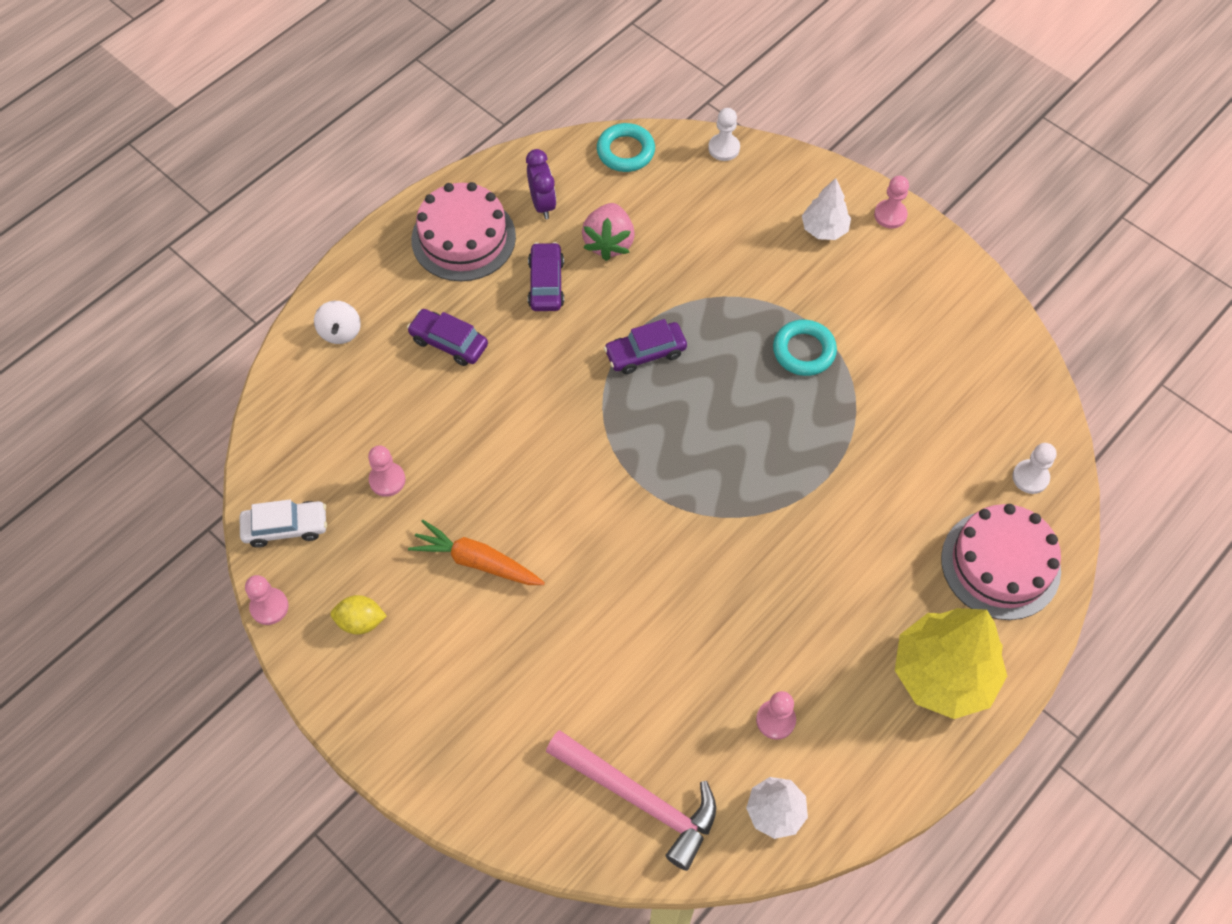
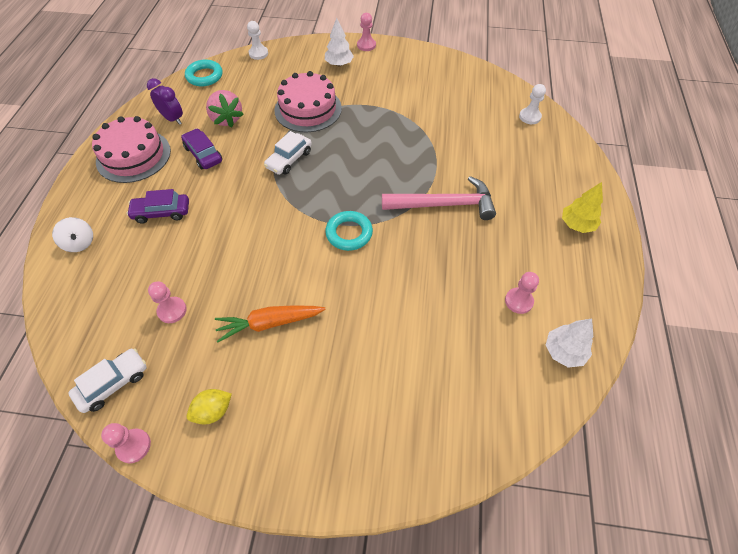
camera: 35 degrees left, 5 degrees down
(640, 799) = (484, 400): pink hammer -> pink hammer (444, 204)
(645, 353) = (289, 159): purple car -> white car
(804, 351) = (374, 118): turquoise ring -> turquoise ring (349, 233)
(943, 674) = (577, 224): yellow tree -> yellow tree, size x0.53
(1000, 564) = (553, 160): pink cake -> pink cake (308, 109)

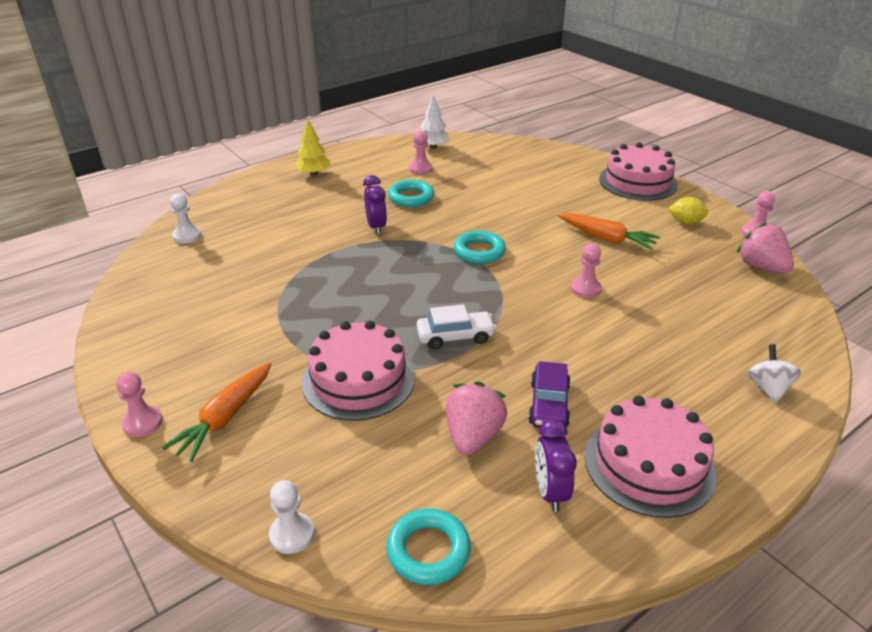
camera: 135 degrees left, 20 degrees down
(113, 383) = (761, 267): white car -> pink strawberry
(162, 212) = (649, 366): purple car -> none
(172, 310) = (686, 283): pink pawn -> pink pawn (585, 289)
(307, 463) = (637, 182): none -> pink cake
(339, 64) = (225, 418): white tree -> orange carrot
(444, 204) = (376, 227): pink hammer -> purple clock
(469, 255) = (411, 197): none -> turquoise ring

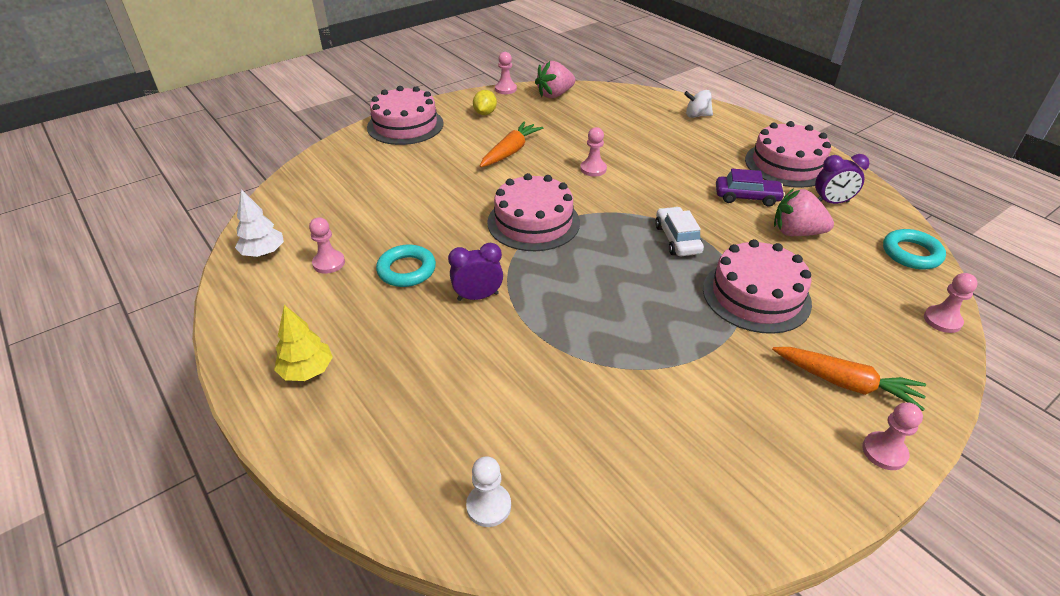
camera: 90 degrees left, 5 degrees up
(292, 534) = (942, 320): white pawn -> pink pawn
(479, 251) = (533, 222): turquoise ring -> pink cake

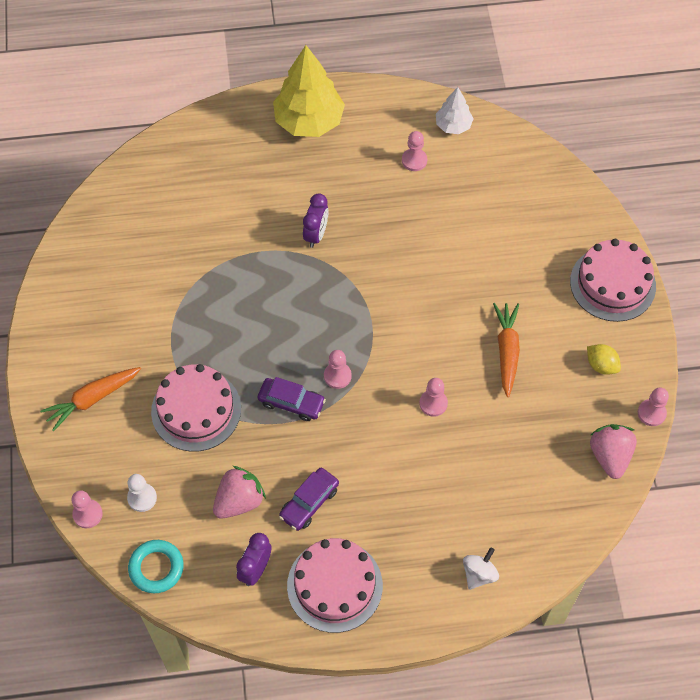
camera: 120 degrees right, 20 degrees up
(307, 371) = (309, 121): yellow tree -> yellow tree, size x1.88
(406, 270) = (374, 204): turquoise ring -> none
(488, 506) = (154, 171): white pawn -> white pawn (142, 498)
(510, 151) = (506, 351): orange carrot -> orange carrot turned 150 degrees counterclockwise
(533, 222) = (381, 312): pink cake -> none
(677, 239) = (291, 403): white car -> purple car
(884, 452) = (40, 376): pink pawn -> pink pawn (337, 376)

